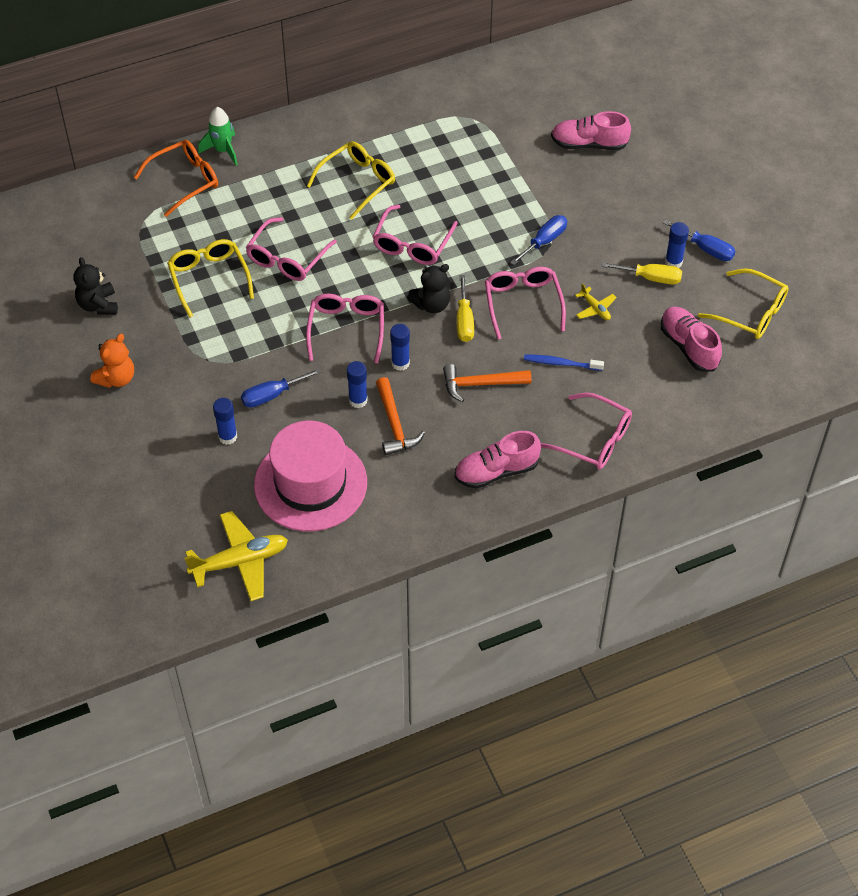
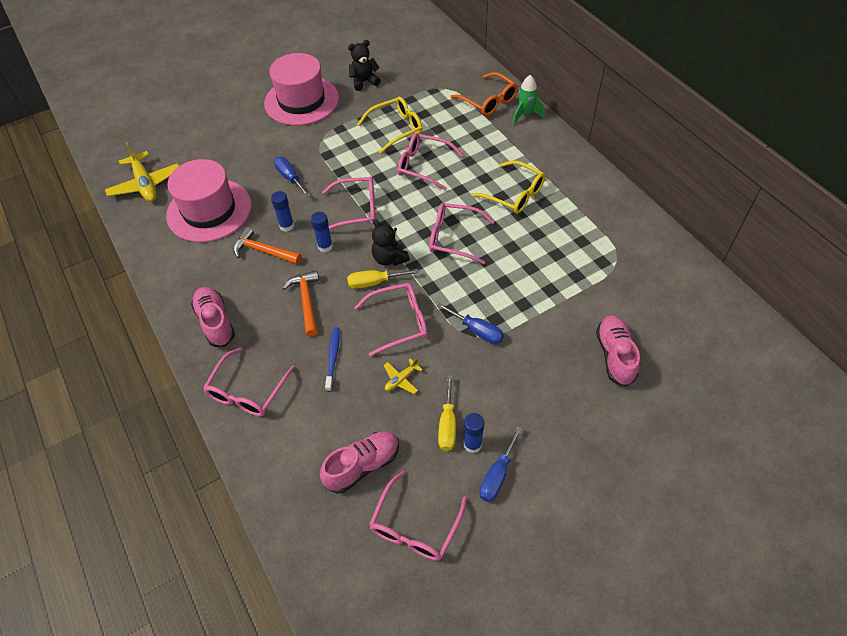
camera: 85 degrees right, 0 degrees up
(116, 378) = (301, 101): orange teddy bear -> pink hat
(227, 437) = (252, 161): blue glue stick -> none
(395, 425) = (263, 251): orange hammer -> orange hammer turned 45 degrees clockwise
(751, 313) = (415, 526): yellow glasses -> pink glasses

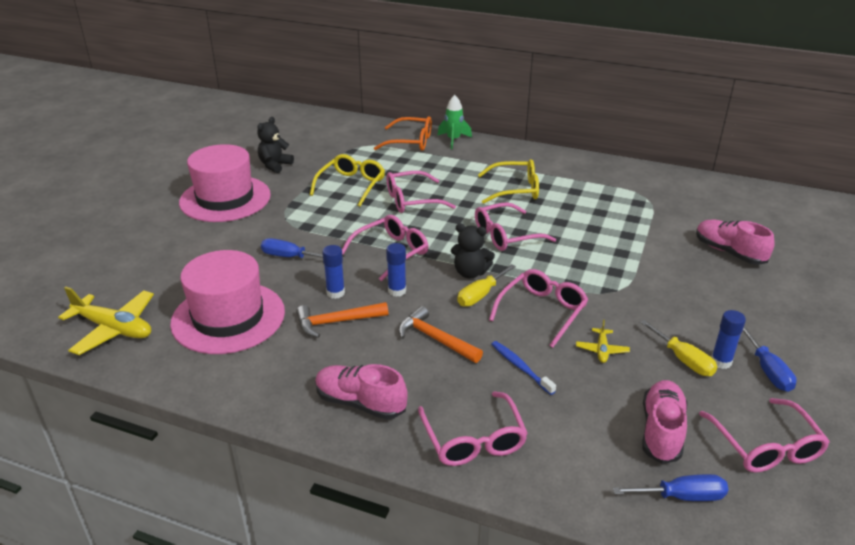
camera: 40 degrees left, 20 degrees down
(477, 331) = (613, 286): blue screwdriver -> blue screwdriver (682, 496)

